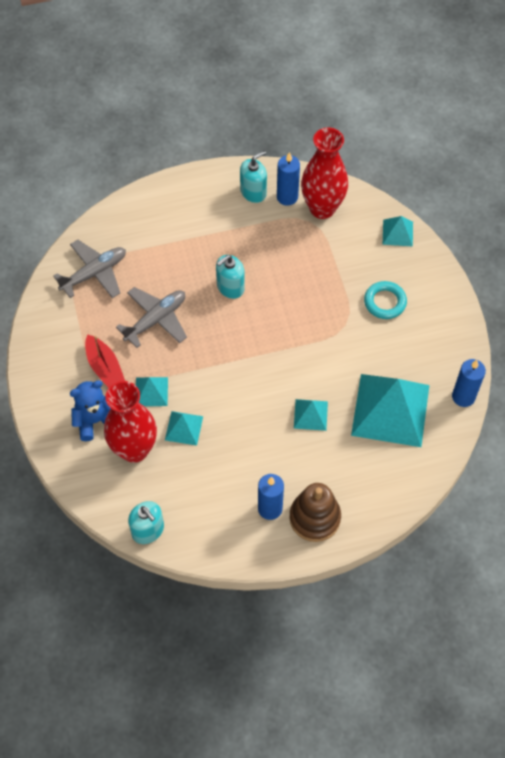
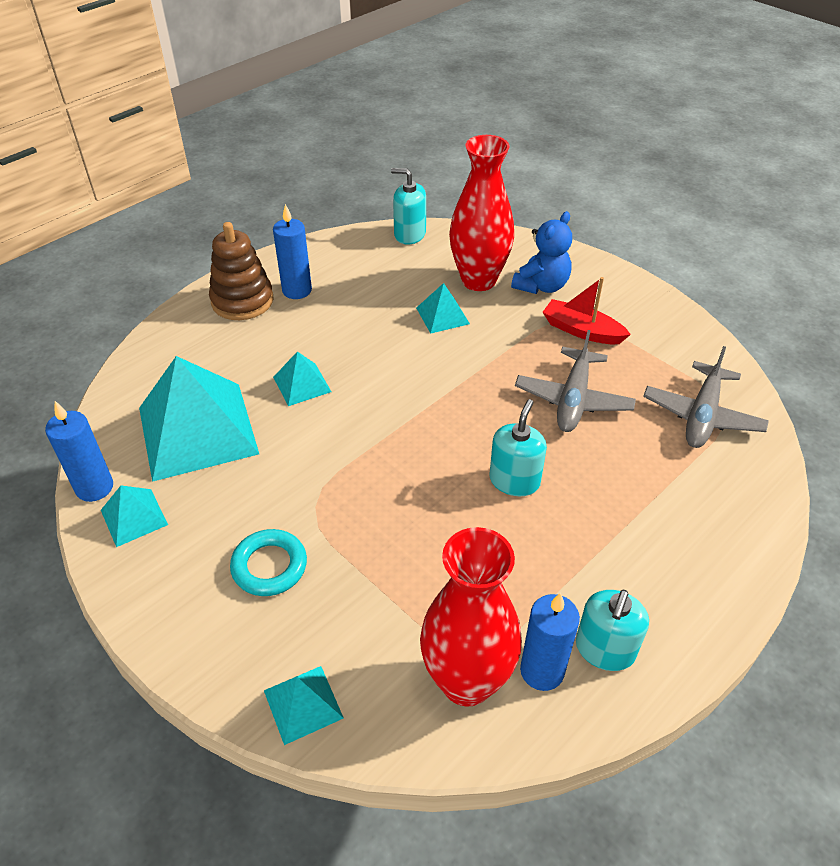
camera: 150 degrees right, 15 degrees down
(151, 391) = (508, 331): turquoise pyramid -> turquoise pyramid (134, 517)

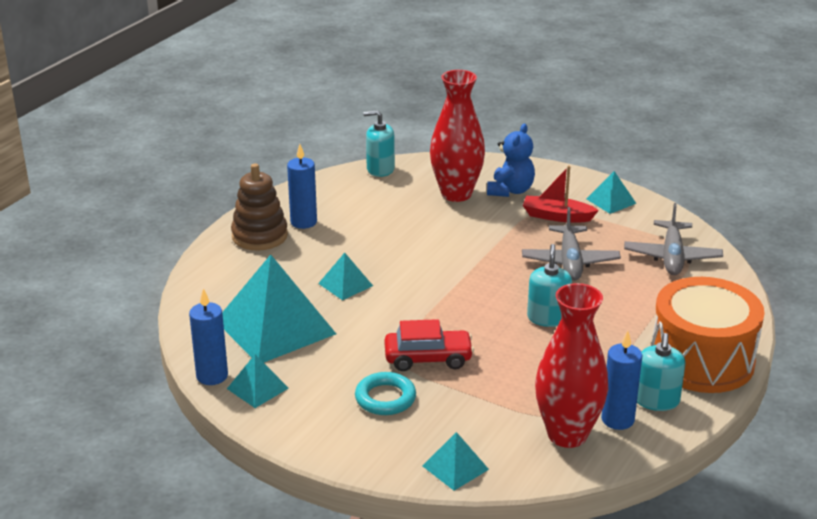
camera: 15 degrees left, 15 degrees down
(346, 514) = (428, 358): none -> red car
(442, 315) = (438, 222): turquoise pyramid -> turquoise pyramid (611, 201)
(688, 592) = (701, 360): none -> orange drum

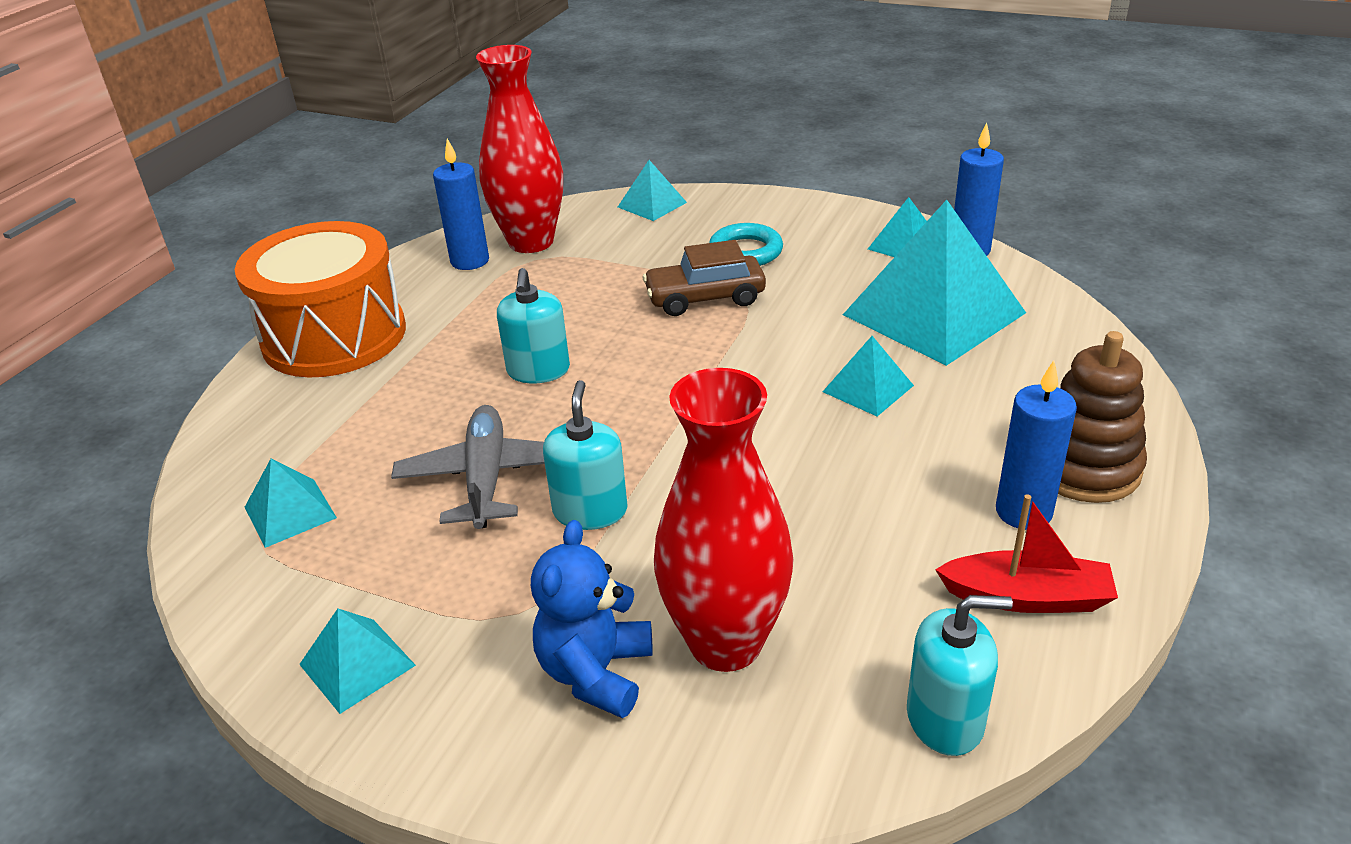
camera: 175 degrees right, 5 degrees up
(428, 358) = (705, 298): red car -> brown car
(557, 216) = (494, 595): red boat -> red boat (1027, 597)
(656, 400) = (416, 284): turquoise soap dispenser -> turquoise soap dispenser (590, 511)
(672, 257) = (290, 512): grey plane -> turquoise pyramid

